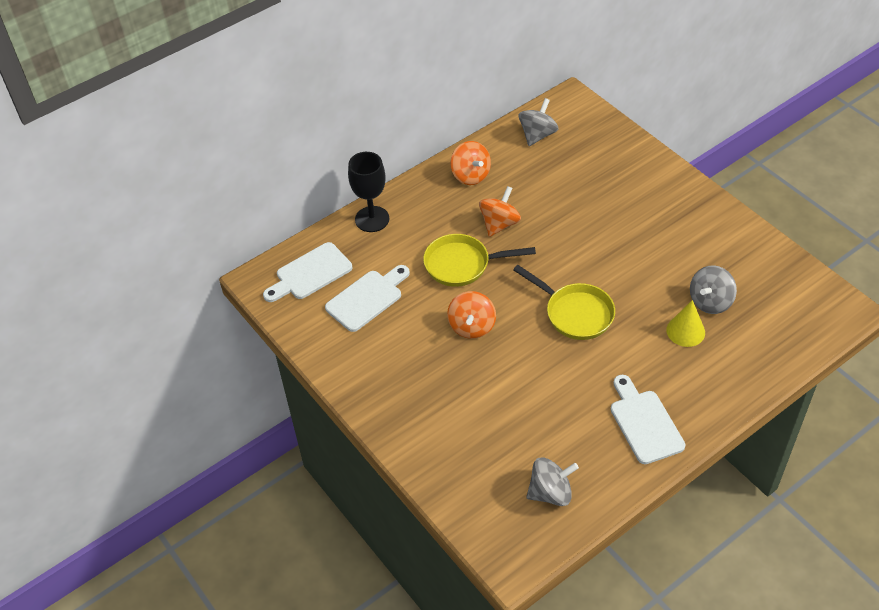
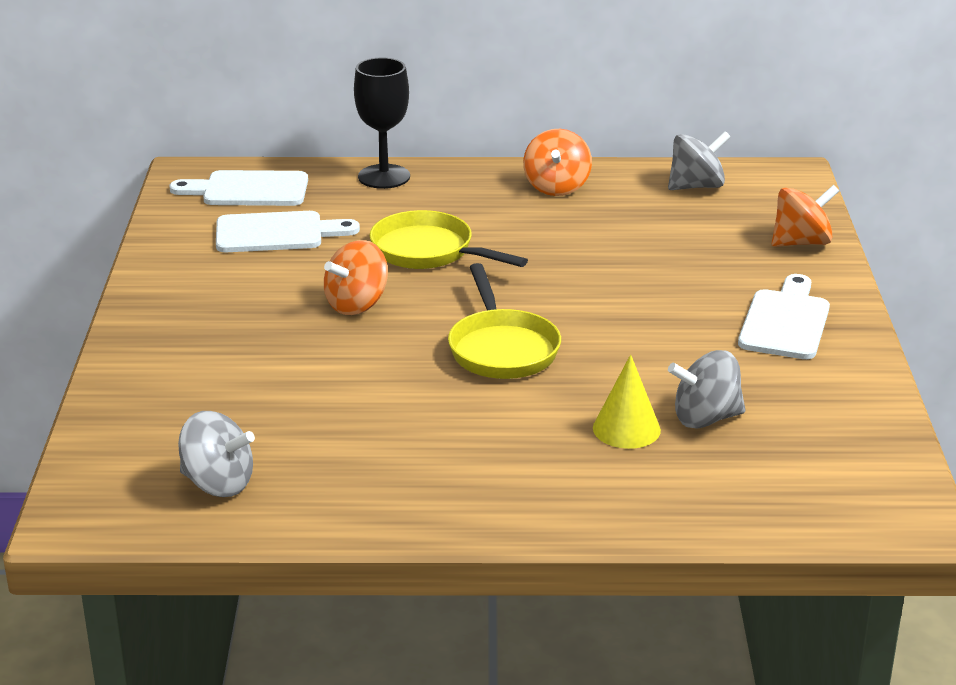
camera: 35 degrees right, 20 degrees down
(499, 224) = (528, 238): orange spinning top -> orange spinning top (801, 242)
(644, 423) = (435, 483): white cutting board -> white cutting board (785, 321)

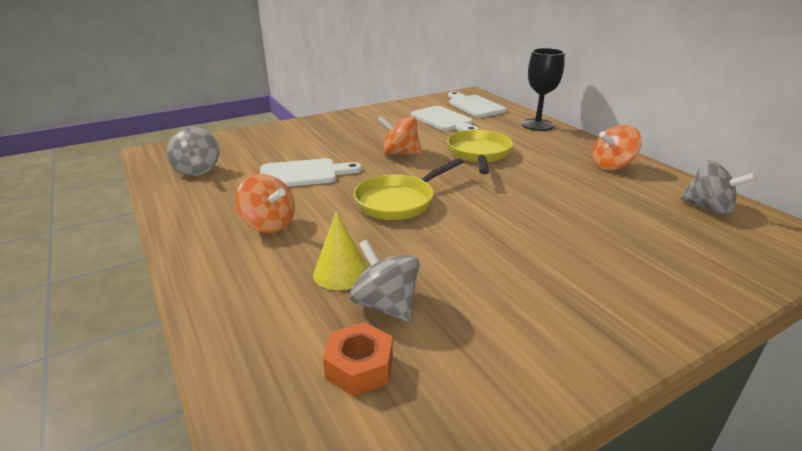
camera: 60 degrees right, 0 degrees up
(783, 456) = (359, 367): none -> orange nut
(785, 321) = (581, 305): white cutting board -> white cutting board (303, 174)
(801, 242) = (718, 276): orange spinning top -> orange spinning top (269, 224)

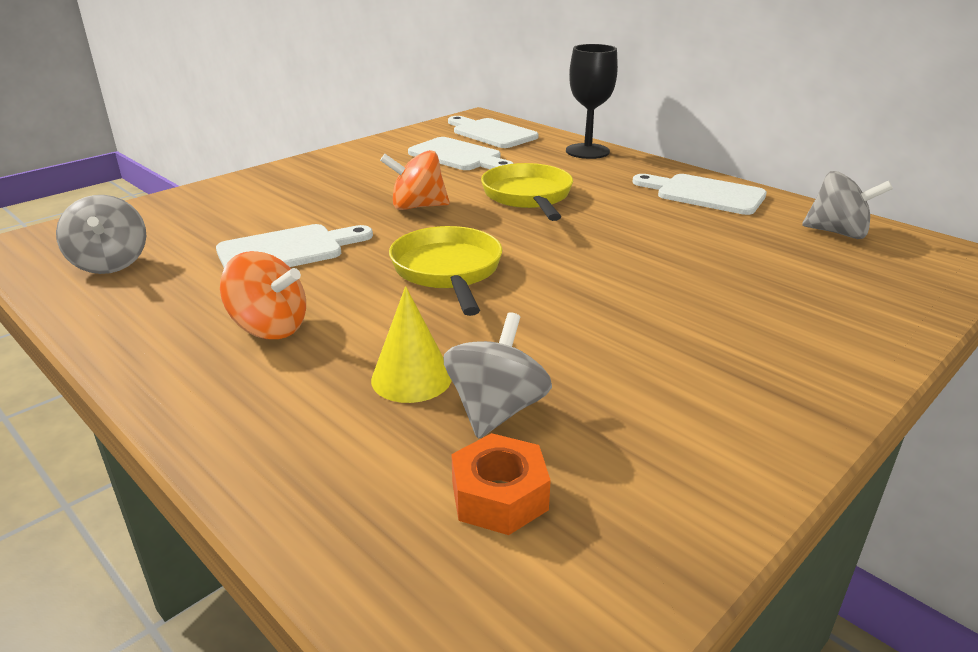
camera: 15 degrees left, 0 degrees up
(386, 305) = (496, 410): grey spinning top -> grey spinning top turned 75 degrees clockwise
(399, 201) = (448, 271): yellow pan -> yellow pan turned 135 degrees clockwise
(612, 166) = (704, 194): orange spinning top -> white cutting board

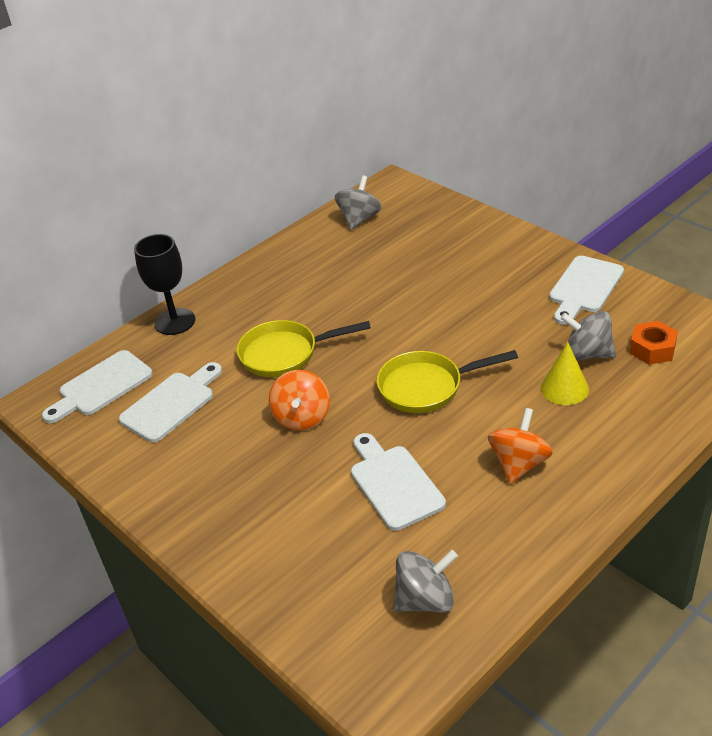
camera: 85 degrees left, 10 degrees up
(704, 194) = (287, 265): white cutting board -> white cutting board (584, 288)

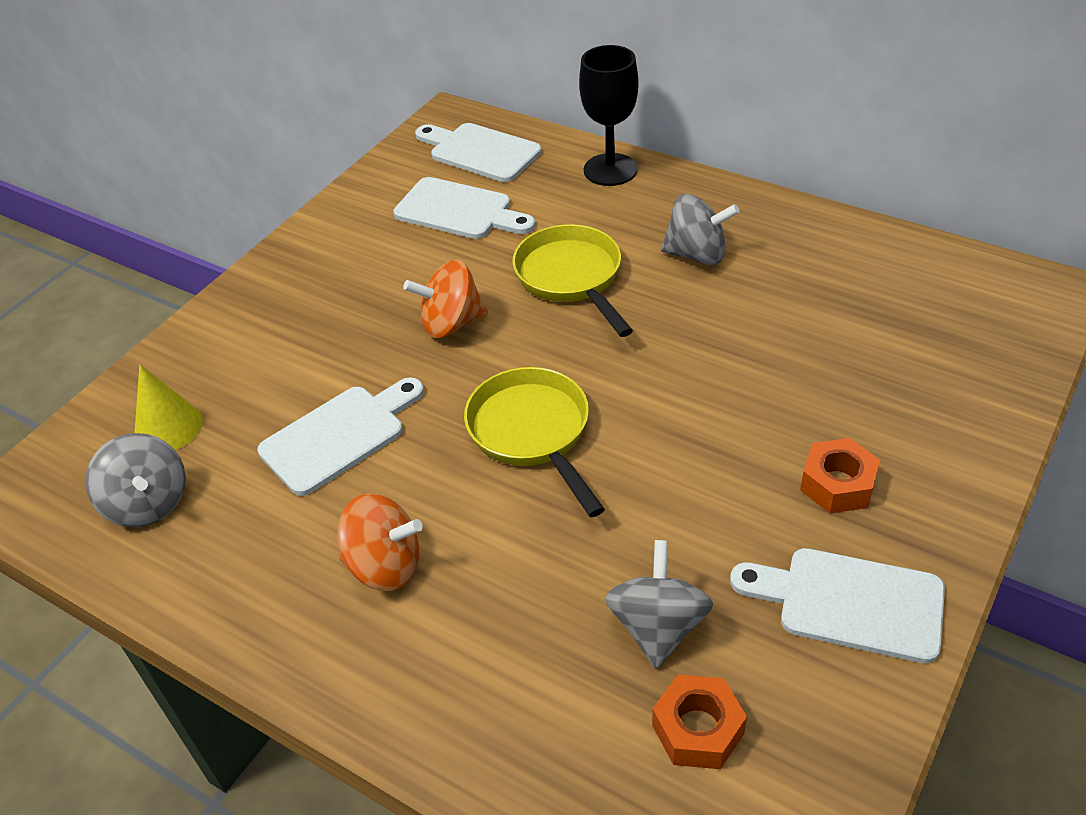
camera: 75 degrees right, 5 degrees up
(359, 219) = (920, 276): grey spinning top -> grey spinning top (696, 254)
(506, 277) = (837, 484): none -> orange nut
(564, 388) = (561, 603): yellow cone -> yellow cone (168, 427)

